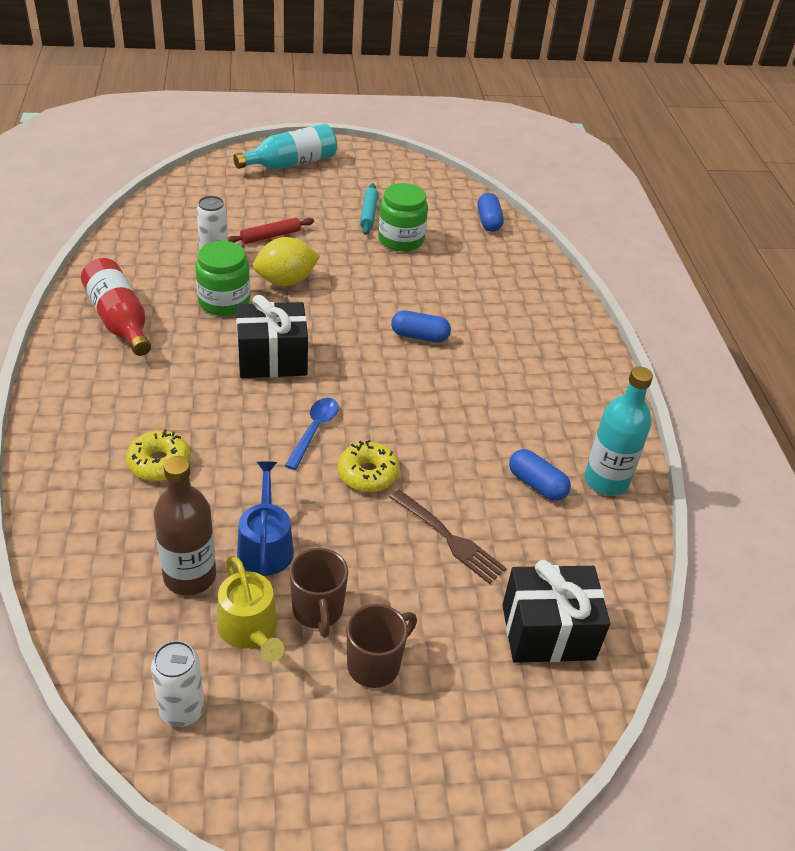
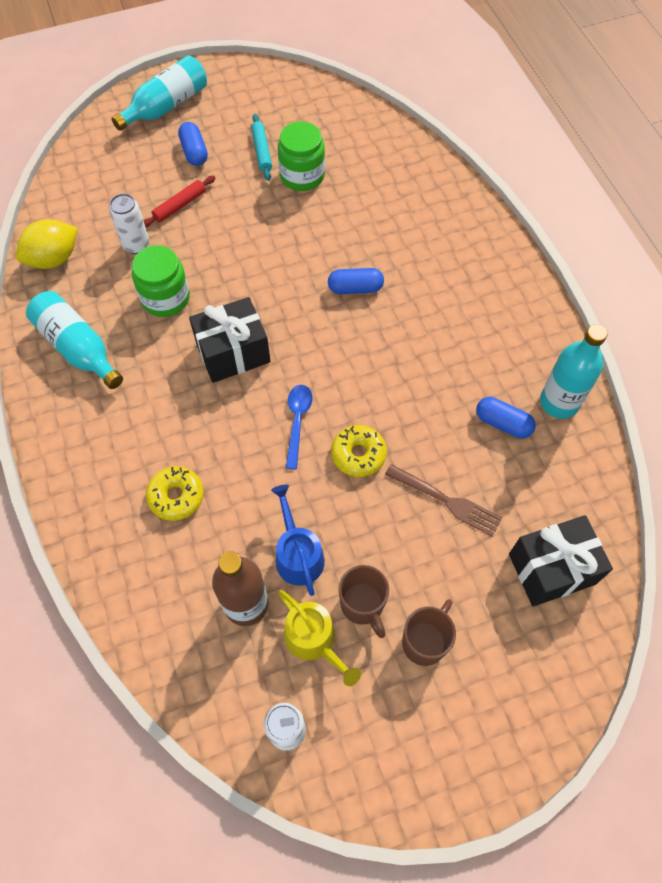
camera: 10 degrees left, 20 degrees up
(119, 320) = (78, 348): red bottle -> turquoise bottle
(286, 281) = (213, 257): yellow lemon -> yellow lemon (54, 259)
(488, 221) = (376, 130): blue capsule -> blue capsule (194, 152)

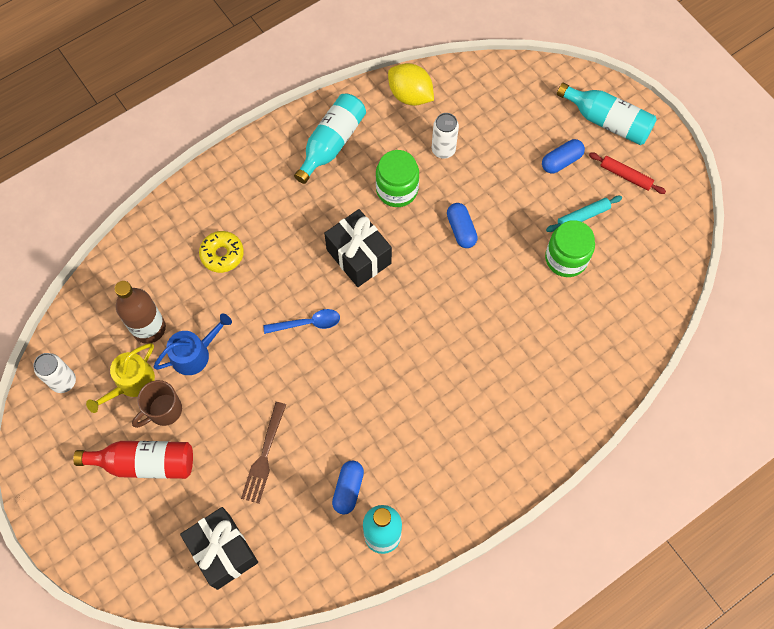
camera: 75 degrees right, 5 degrees up
(180, 205) = (496, 169): red rolling pin -> red rolling pin (625, 176)
(355, 288) = (453, 335): blue capsule -> blue capsule (461, 230)
(358, 454) = (289, 377): yellow donut -> none
(425, 642) = (144, 463): brown mug -> red bottle

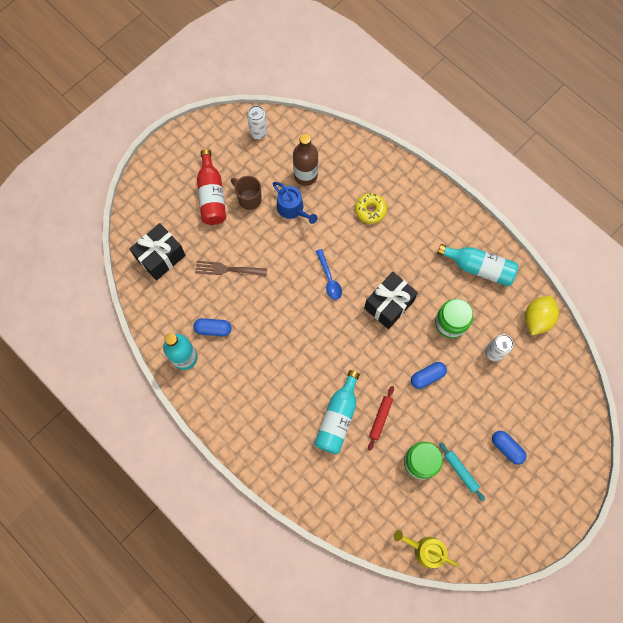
camera: 80 degrees right, 5 degrees up
(131, 382) = (265, 174): yellow watering can -> yellow watering can (425, 550)
(607, 121) = (554, 482): turquoise bottle -> turquoise bottle (338, 417)
(625, 176) = (506, 503): red rolling pin -> red rolling pin (380, 418)

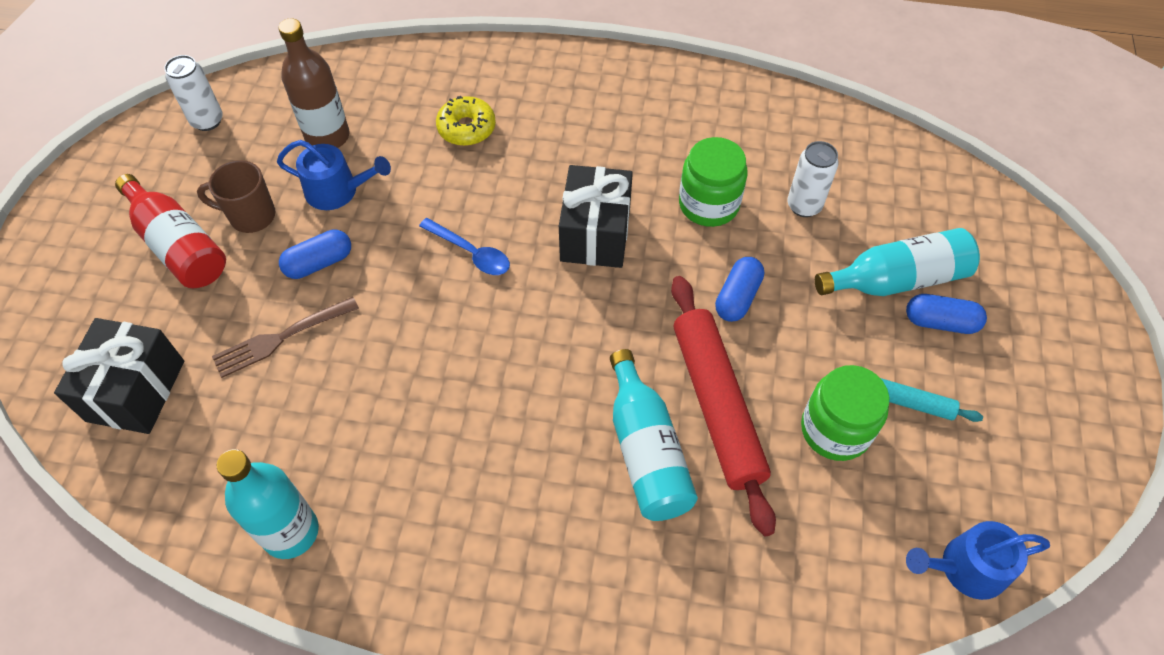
camera: 35 degrees left, 15 degrees down
(213, 329) = (316, 449): blue capsule -> blue capsule (319, 263)
(380, 418) = (717, 405): red rolling pin -> red rolling pin, size x2.04
(425, 550) = (966, 568): yellow watering can -> blue watering can
(479, 267) = (687, 113): turquoise bottle -> turquoise bottle (896, 279)
(537, 319) = (823, 130): yellow lemon -> none

